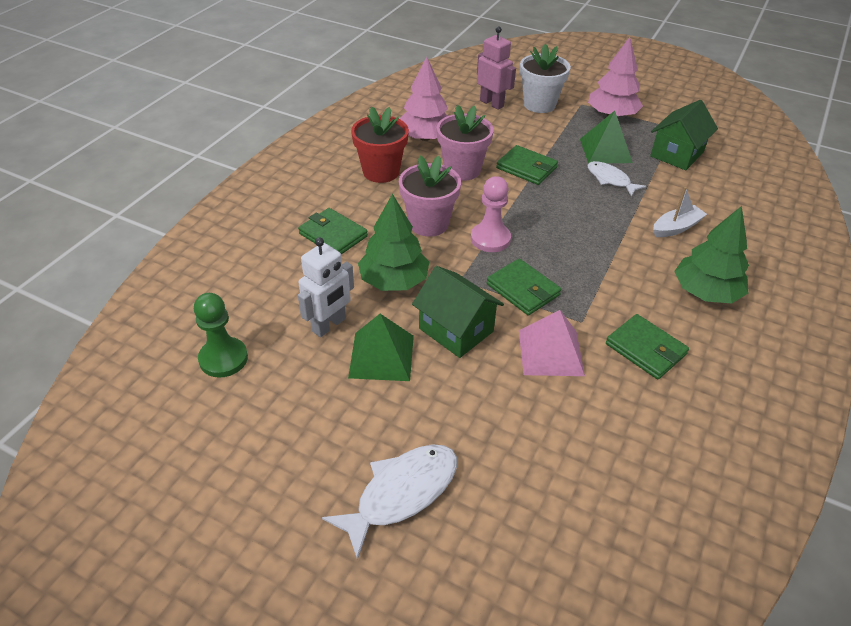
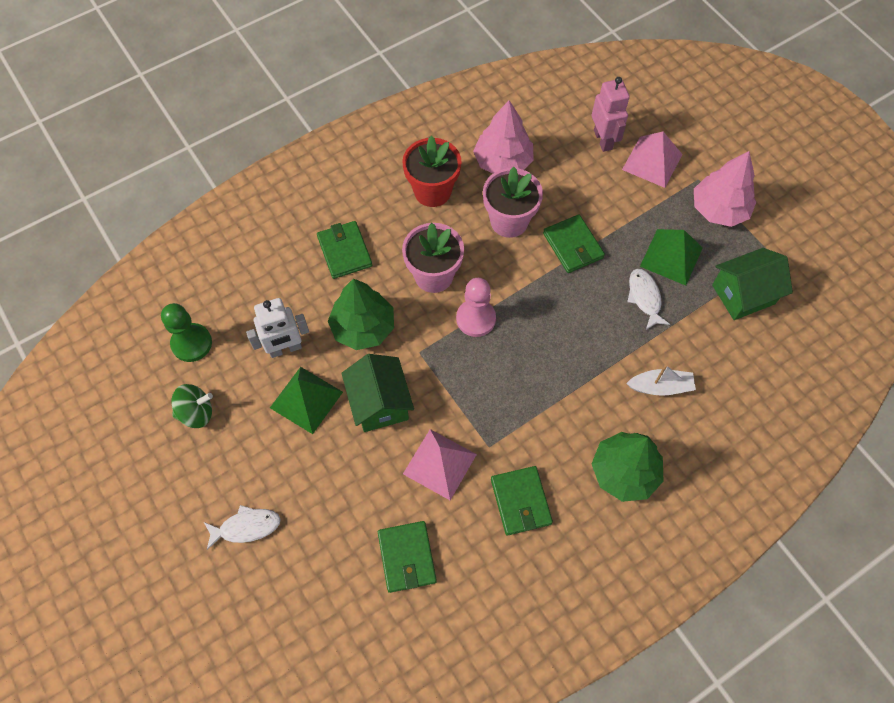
camera: 30 degrees right, 20 degrees up
(270, 415) = (196, 413): none -> green spinning top
(401, 493) = (246, 527): white fish -> white fish, size x0.65
(523, 289) = (463, 389): green wallet -> green wallet (407, 557)
(539, 104) = (652, 161): white flower pot -> pink pyramid

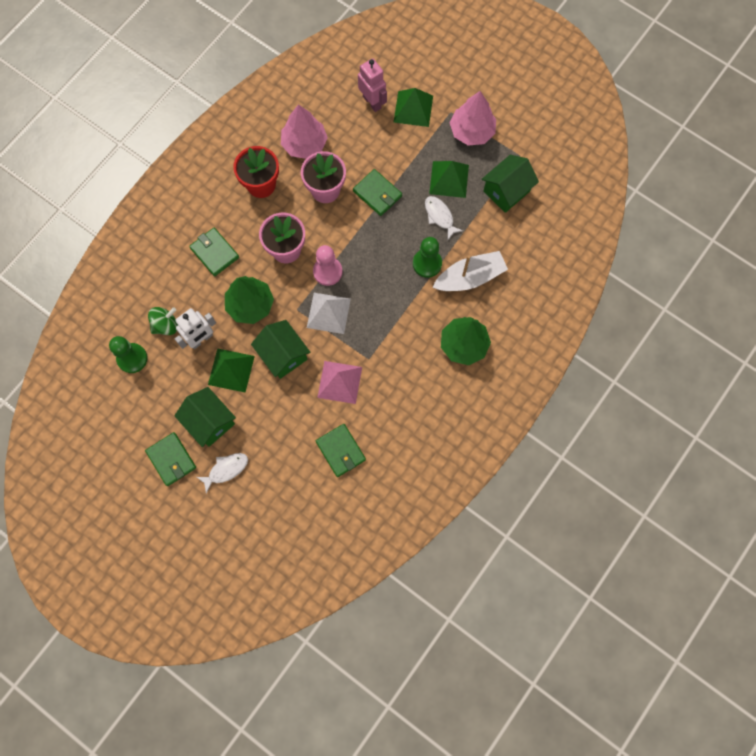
camera: 20 degrees left, 10 degrees up
(196, 413) = (158, 406): green spinning top -> green spinning top (166, 325)
(252, 456) = (210, 421): none -> green house
(458, 370) = (328, 313): none -> white pyramid
(520, 501) = (402, 388): green wallet -> green wallet (171, 459)
(608, 350) = (427, 263): none -> green pawn
(652, 161) = (413, 108): pink pyramid -> green pyramid
(660, 387) = (469, 277): white boat -> white boat, size x1.58

